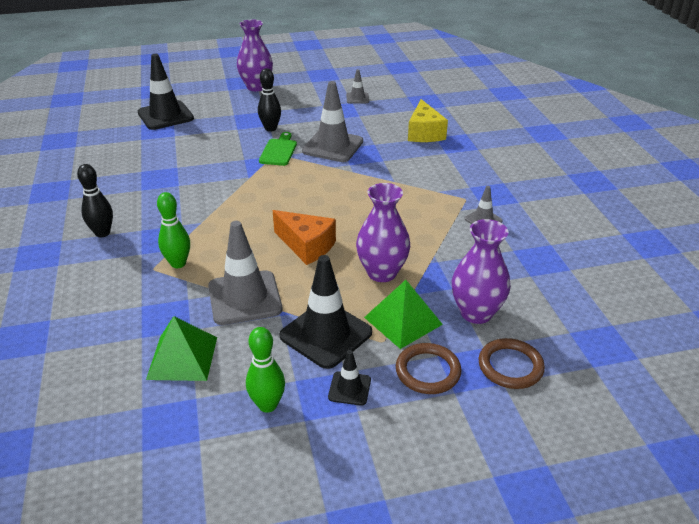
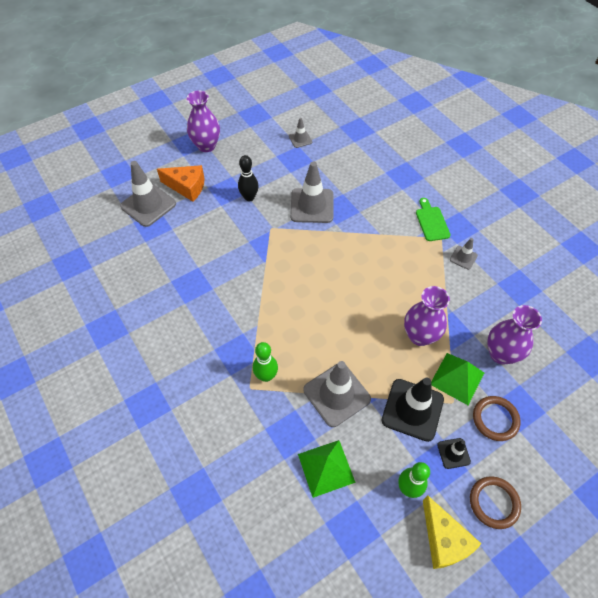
camera: 20 degrees left, 20 degrees up
(102, 233) = (185, 363): black bowling pin -> none
(165, 116) = (148, 205): black traffic cone -> grey traffic cone
(279, 151) = (271, 223): green cutting board -> green cutting board (431, 222)
(306, 246) = (352, 326): orange cheese -> orange cheese (187, 187)
(424, 133) = (375, 170): yellow cheese -> yellow cheese (444, 540)
(510, 366) = (543, 396): brown ring -> brown ring (494, 503)

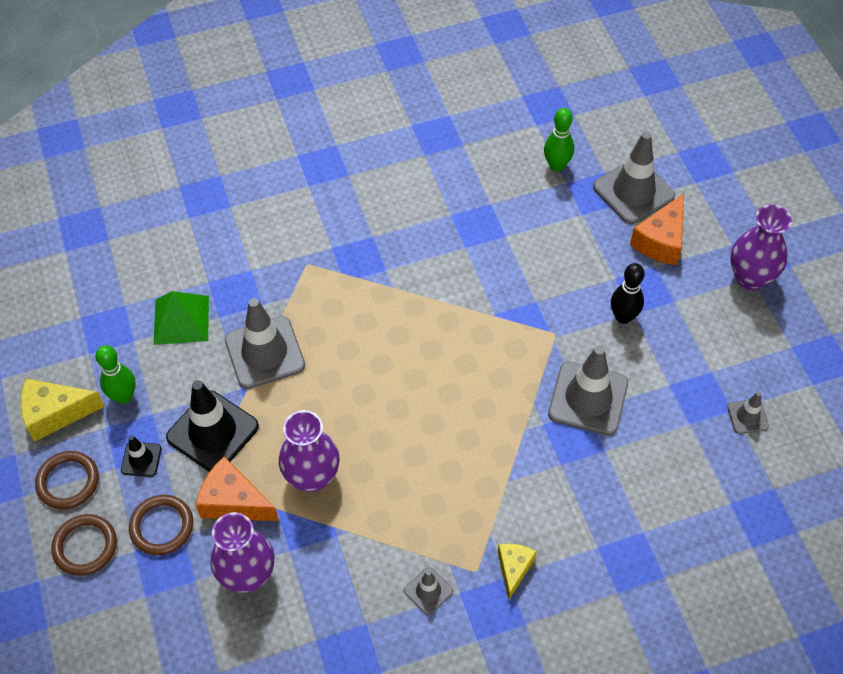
camera: 105 degrees right, 0 degrees up
(266, 376) = (316, 283): green bowling pin -> green bowling pin (556, 165)
(431, 222) = (514, 569): green cutting board -> yellow cheese
(457, 378) = (234, 501): green pyramid -> orange cheese
(534, 467) = (85, 546): none -> brown ring

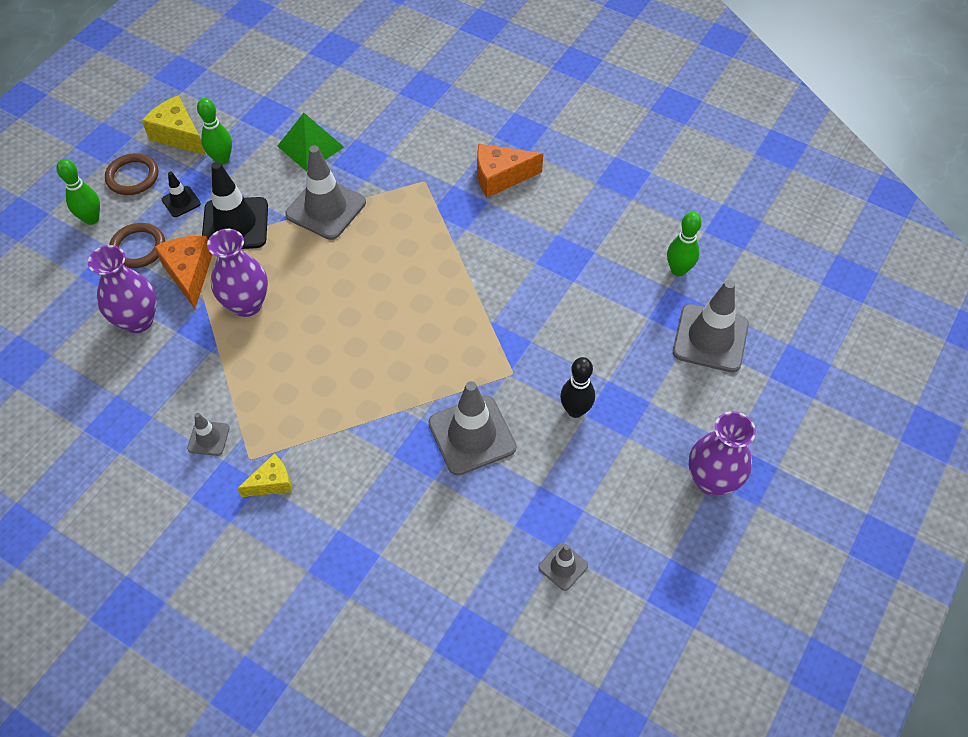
camera: 50 degrees right, 0 degrees up
(85, 546) = (91, 219): brown ring -> green bowling pin
(661, 241) = (680, 389): orange cheese -> orange cheese (500, 177)

